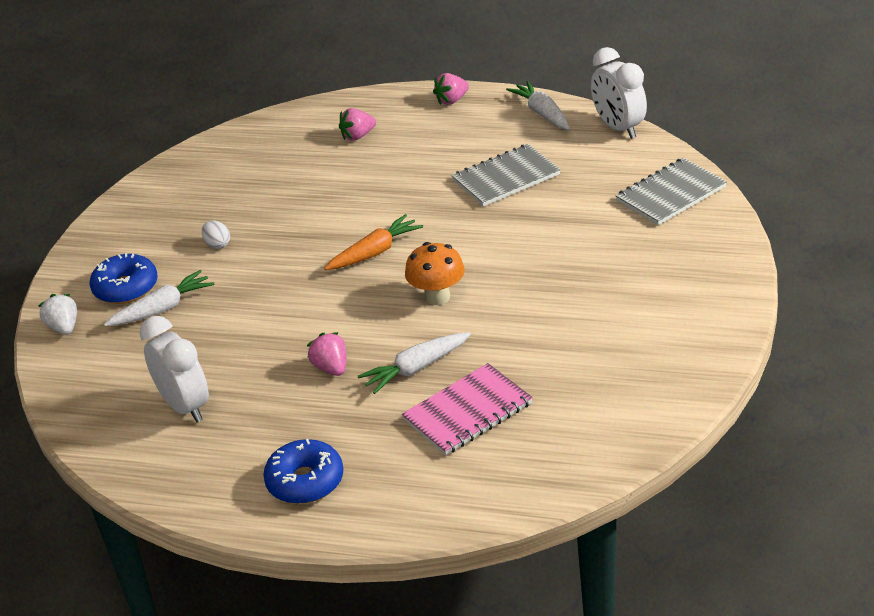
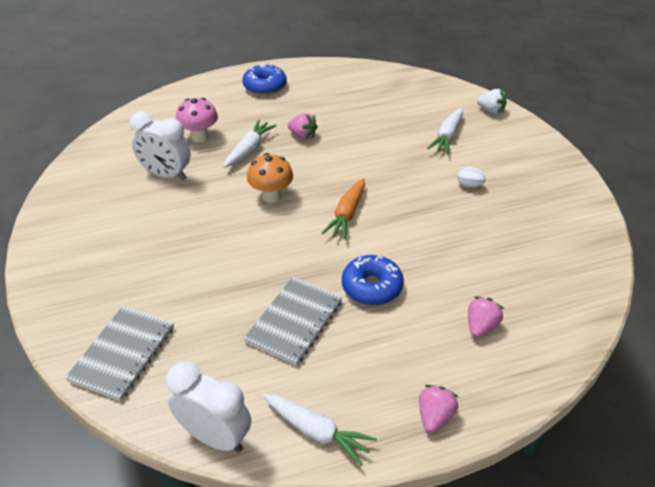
camera: 145 degrees right, 5 degrees up
(126, 288) = (488, 141): blue donut -> blue donut (372, 287)
(185, 406) = (365, 97): white clock -> white clock (166, 175)
(468, 412) = (199, 137): pink notebook -> pink mushroom

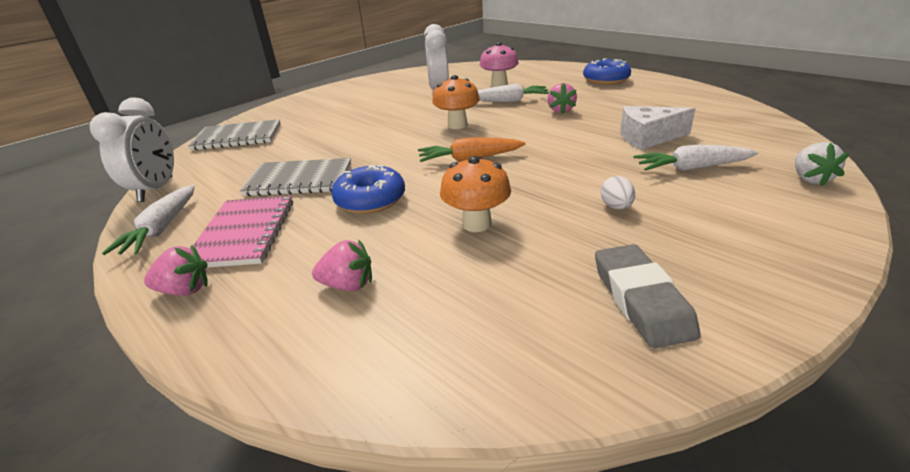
camera: 65 degrees right, 10 degrees down
(370, 372) = (244, 233): none -> pink notebook
(391, 127) = (648, 138): none -> white cheese
(447, 247) = (476, 224): none -> orange mushroom
(558, 221) = (641, 300): none -> grey eraser

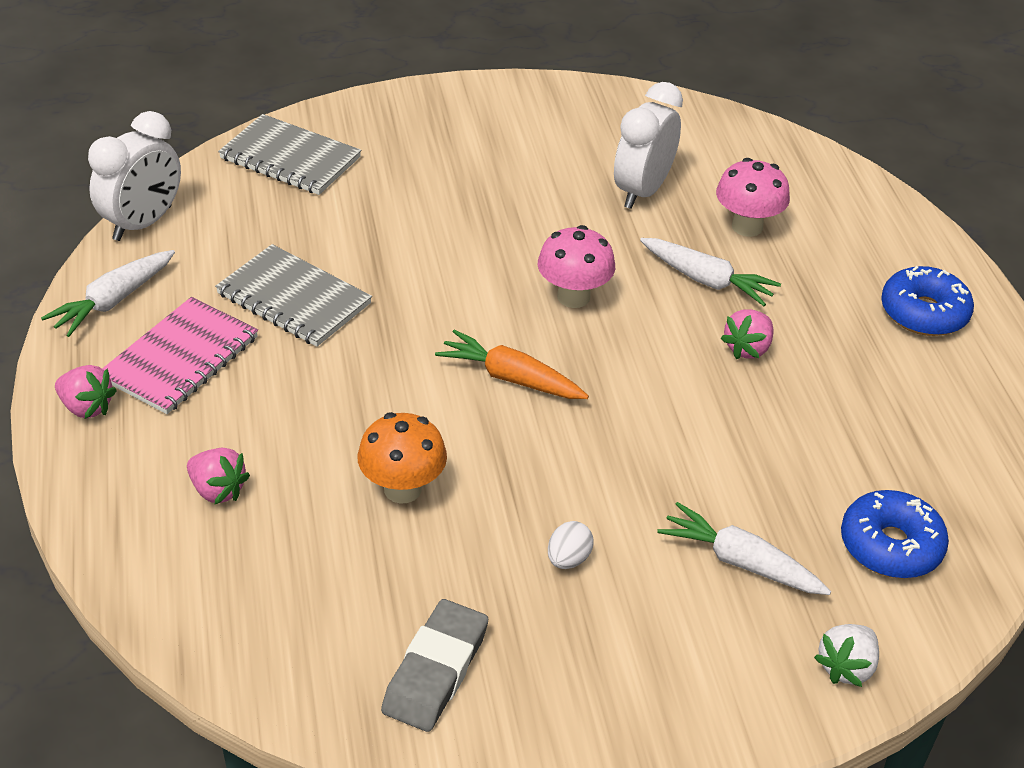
camera: 30 degrees right, 10 degrees up
(370, 200) = (336, 383): blue donut -> blue donut (890, 546)
(457, 125) = (573, 297): orange mushroom -> pink mushroom
(648, 138) = (776, 478): white cheese -> none

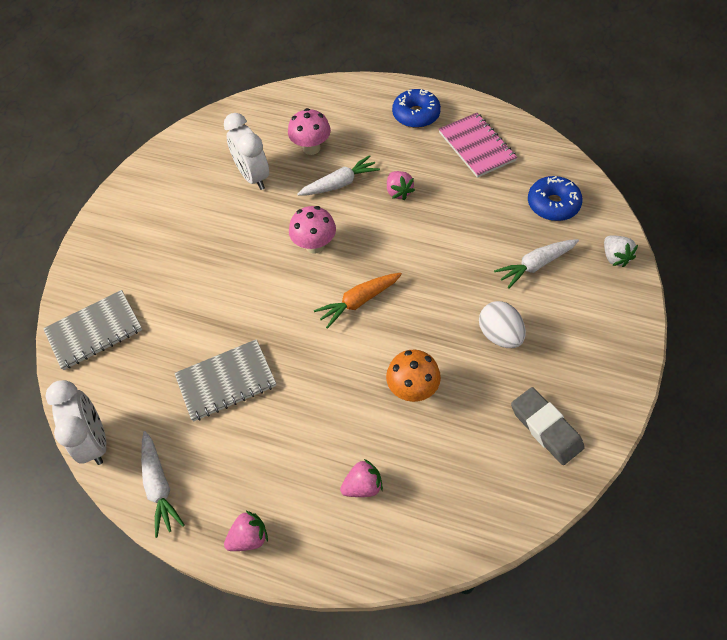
camera: 55 degrees left, 15 degrees up
(180, 358) = (238, 465): pink notebook -> pink notebook (476, 146)
(568, 559) = (499, 335): white egg -> white egg, size x1.69

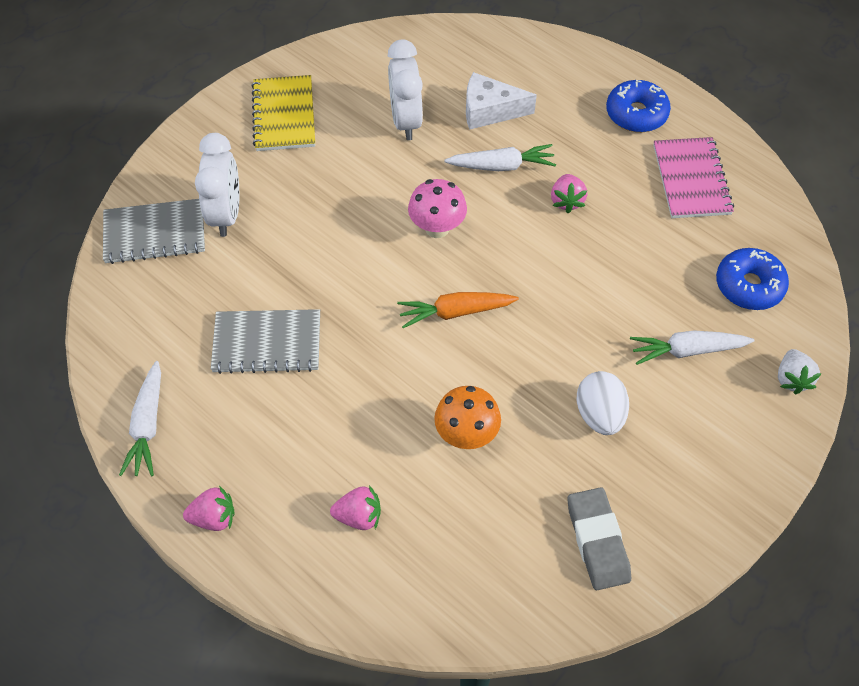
camera: 20 degrees right, 0 degrees up
(95, 441) = (104, 351): white clock -> white clock (226, 214)
(157, 204) = (284, 115): none -> yellow notebook
(311, 148) = (489, 110): pink mushroom -> white cheese

